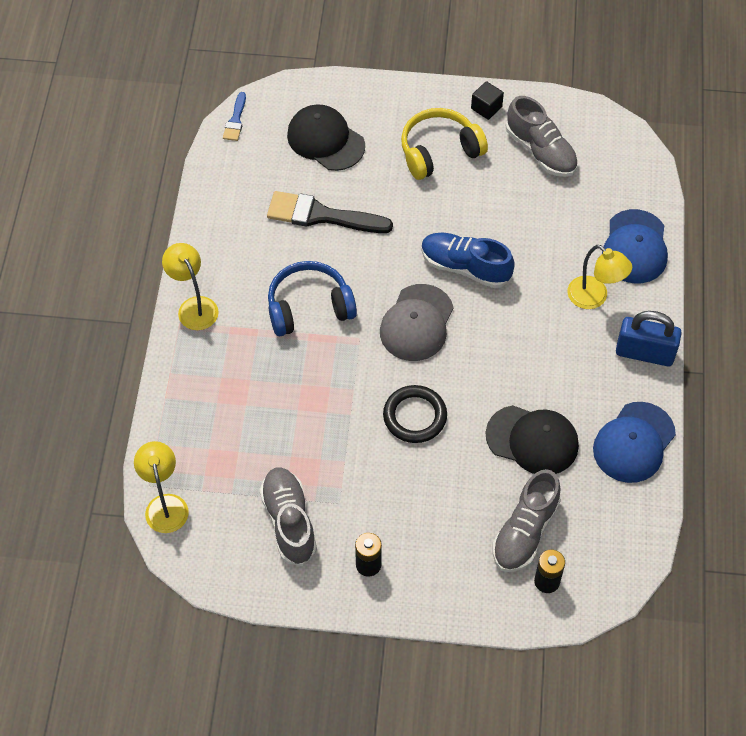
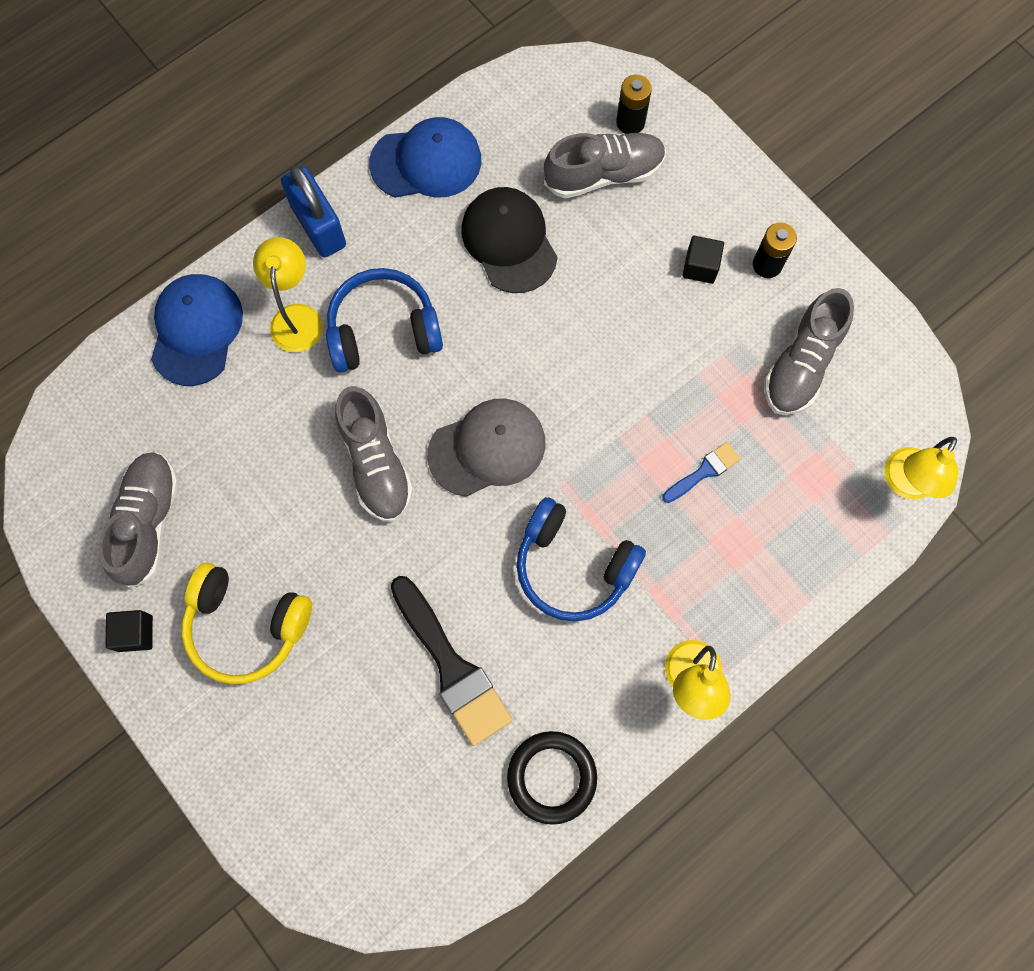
camera: 135 degrees left, 15 degrees up
(235, 120) = (415, 901): blue brush -> blue brush (704, 471)
(325, 140) = (346, 765): black cap -> none
(407, 526) = (700, 267): none -> black cube
(415, 416) = (589, 357): black ring -> black ring (551, 777)
(465, 267) = (376, 463): blue shoe -> grey shoe
(541, 332) = (383, 330): none -> blue headphones
(635, 247) = (196, 330): blue cap -> blue cap turned 45 degrees counterclockwise

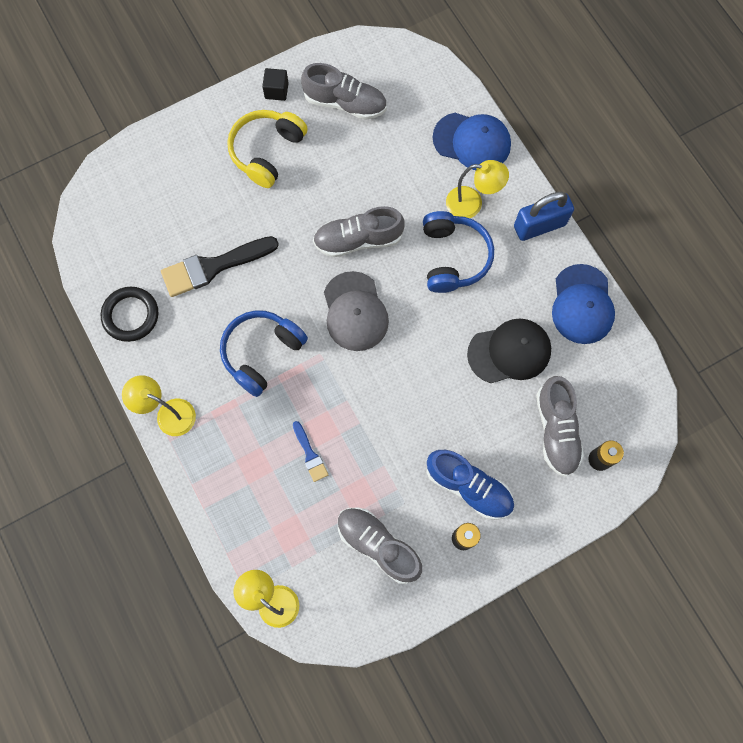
camera: 100 degrees right, 0 degrees up
(700, 267) = (469, 487): black cube -> blue shoe

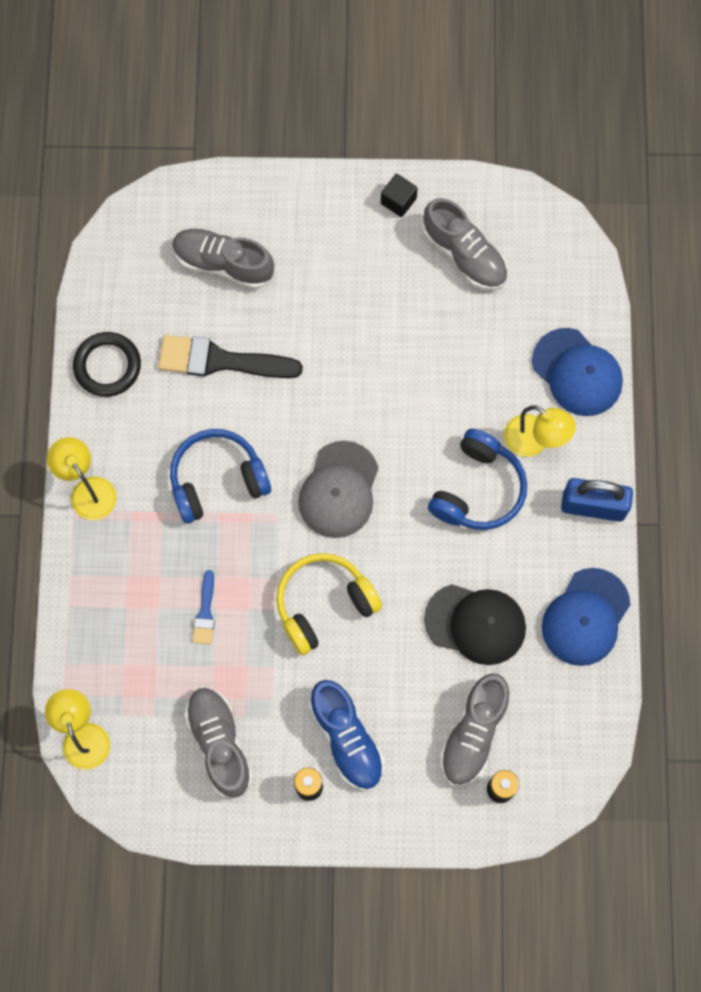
camera: 30 degrees right, 0 degrees up
(267, 152) = (348, 264): yellow headphones -> yellow headphones (324, 604)
(358, 240) = (388, 414): grey shoe -> grey shoe (223, 263)

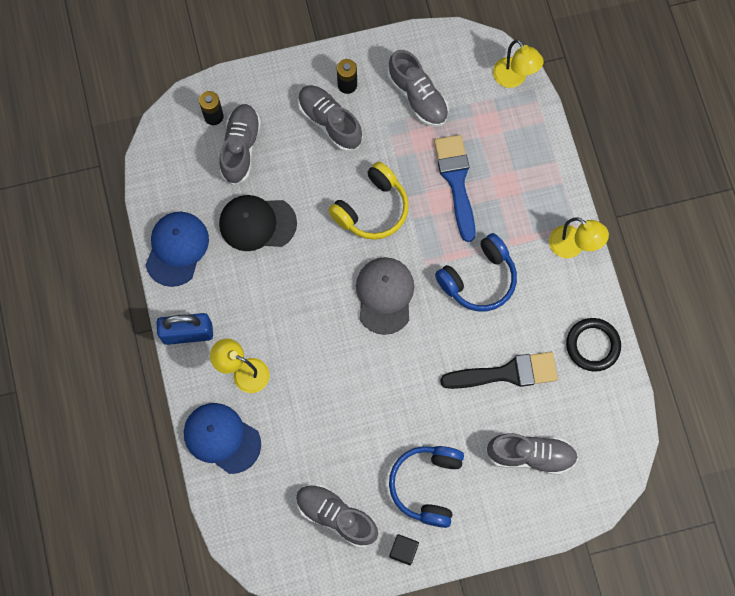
camera: 165 degrees right, 0 degrees up
(205, 613) = (456, 181): blue brush -> blue brush, size x1.98
(346, 738) = (330, 122): blue shoe -> grey shoe
(478, 489) = (279, 323): blue headphones -> blue headphones (427, 485)

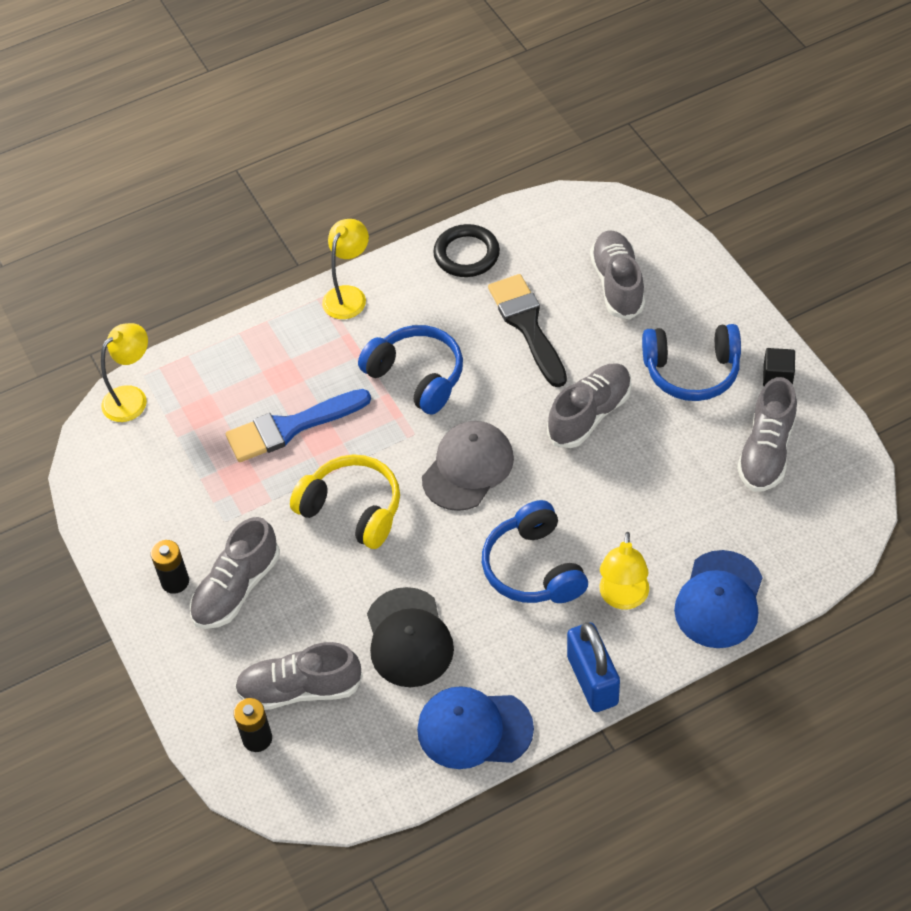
camera: 100 degrees left, 20 degrees down
(286, 319) = (533, 568): none -> blue headphones
(384, 295) = (468, 468): grey cap -> grey cap turned 135 degrees clockwise
(418, 97) = (178, 495): grey shoe -> grey shoe (589, 414)

